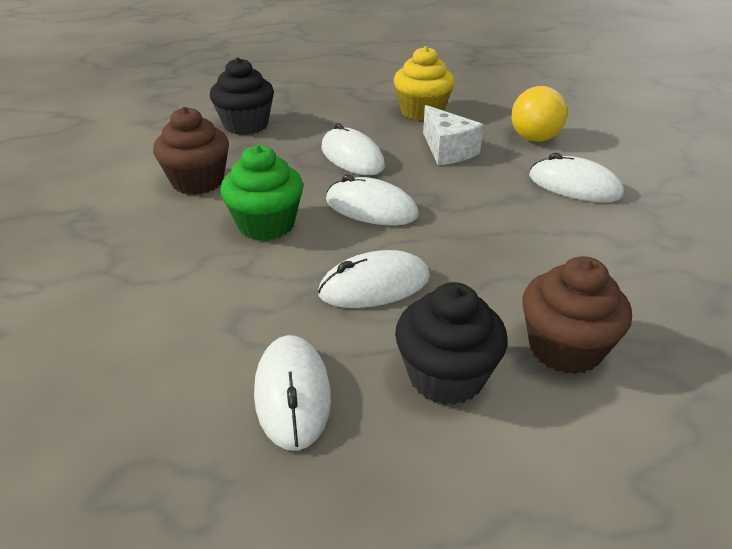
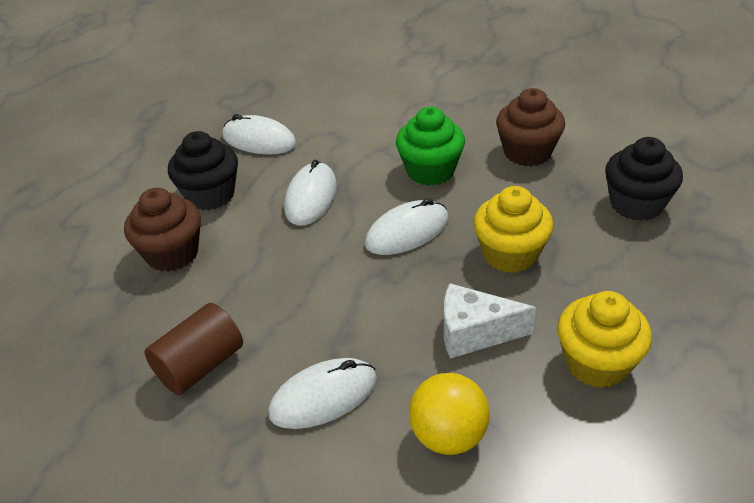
camera: 125 degrees right, 5 degrees up
(352, 157) = (510, 254): white mouse -> yellow cupcake
(637, 251) = (200, 365): none -> brown cylinder

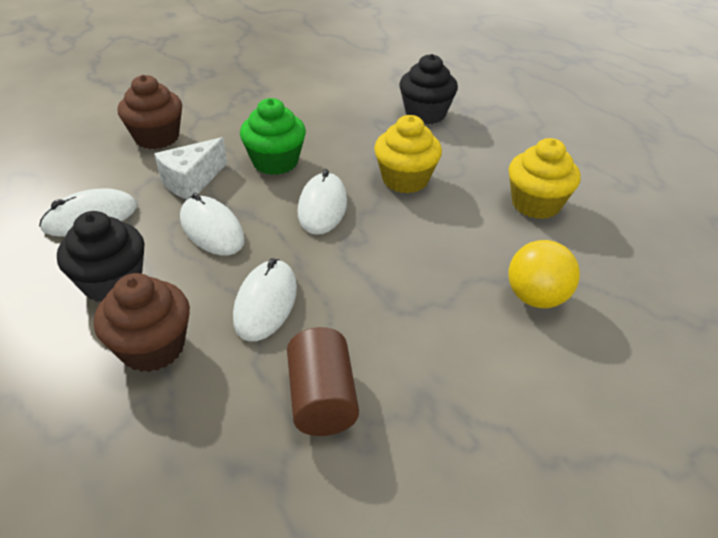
camera: 55 degrees left, 0 degrees up
(323, 397) = (438, 340): white mouse -> white mouse (266, 303)
(474, 333) = (458, 235): white cheese -> white cheese (192, 181)
(527, 152) = (321, 118): brown cupcake -> brown cupcake (157, 137)

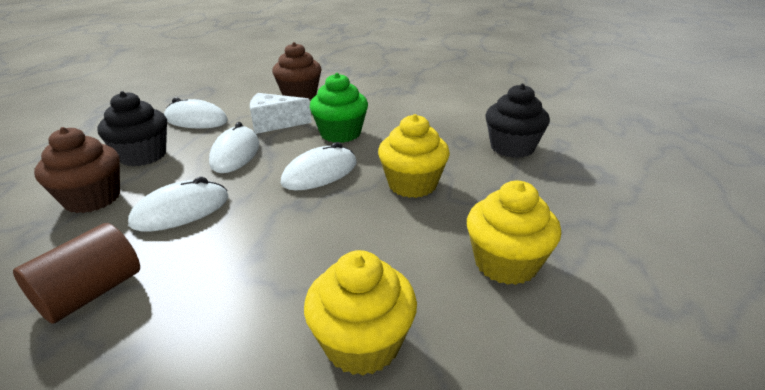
camera: 45 degrees right, 10 degrees down
(536, 297) = (362, 343): yellow ball -> yellow cupcake

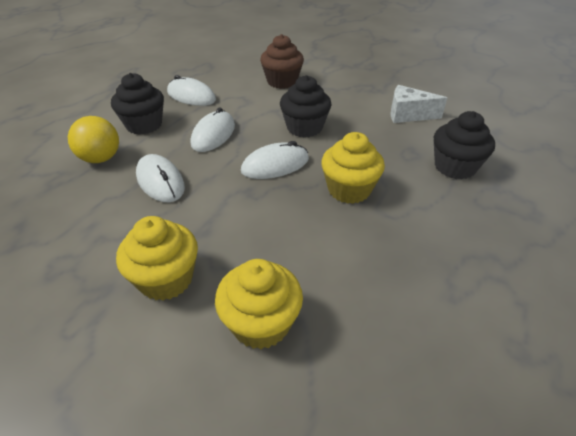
camera: 15 degrees right, 10 degrees up
(91, 293) = (85, 238): brown cylinder -> none
(92, 198) = (101, 159): brown cupcake -> yellow ball
(181, 211) = (160, 181): white mouse -> white mouse turned 75 degrees clockwise
(274, 124) = (252, 109): white cheese -> white cheese (408, 115)
(340, 133) = (304, 128): green cupcake -> black cupcake
(506, 263) = (401, 281): yellow cupcake -> yellow cupcake (166, 279)

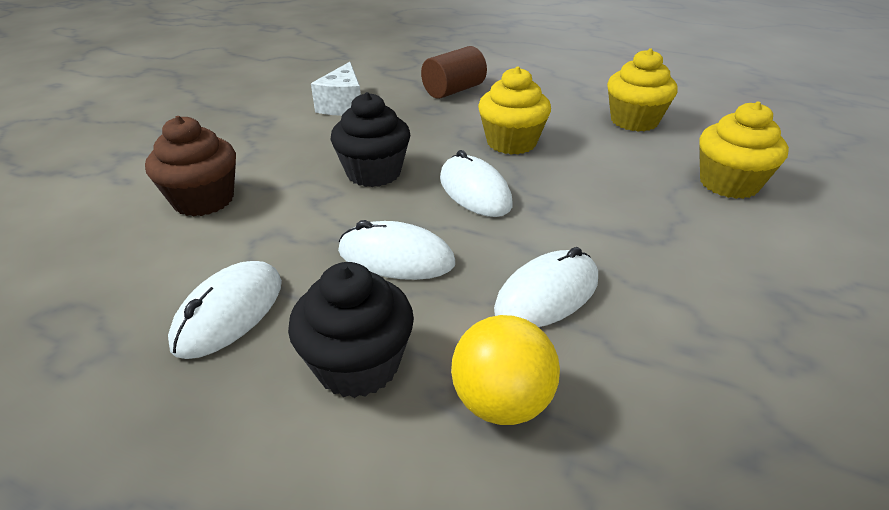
camera: 95 degrees left, 5 degrees down
(166, 279) = (726, 249): yellow cupcake -> yellow cupcake (634, 121)
(454, 167) = (453, 90): black cupcake -> brown cylinder

